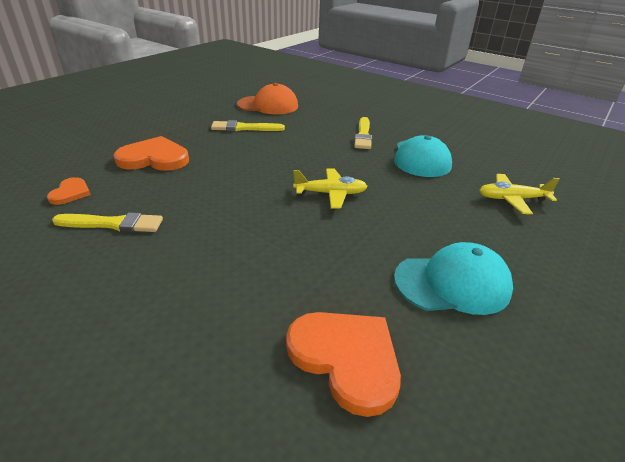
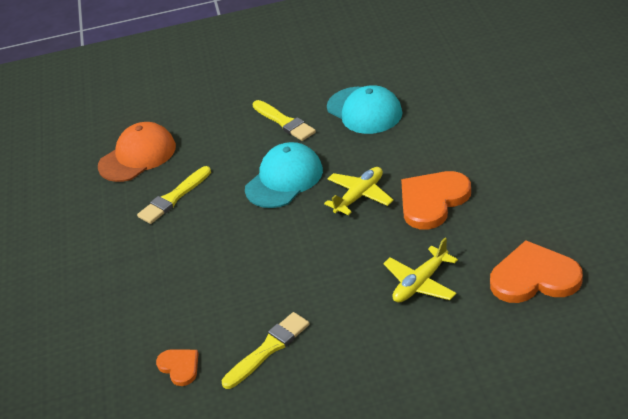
camera: 40 degrees left, 5 degrees up
(154, 158) = (169, 288): orange heart -> orange heart (432, 201)
(452, 283) = (520, 192): turquoise cap -> turquoise cap (284, 179)
(512, 199) = (470, 100): yellow plane -> yellow plane (420, 283)

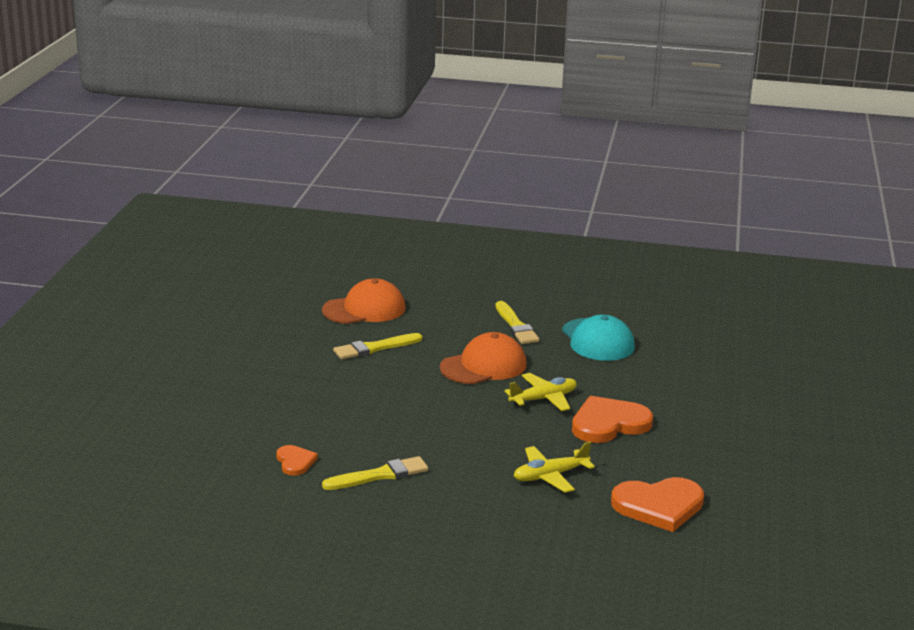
camera: 15 degrees right, 15 degrees down
(284, 179) = (483, 366): turquoise cap -> orange cap
(534, 277) = (659, 506): orange heart -> orange heart turned 150 degrees clockwise

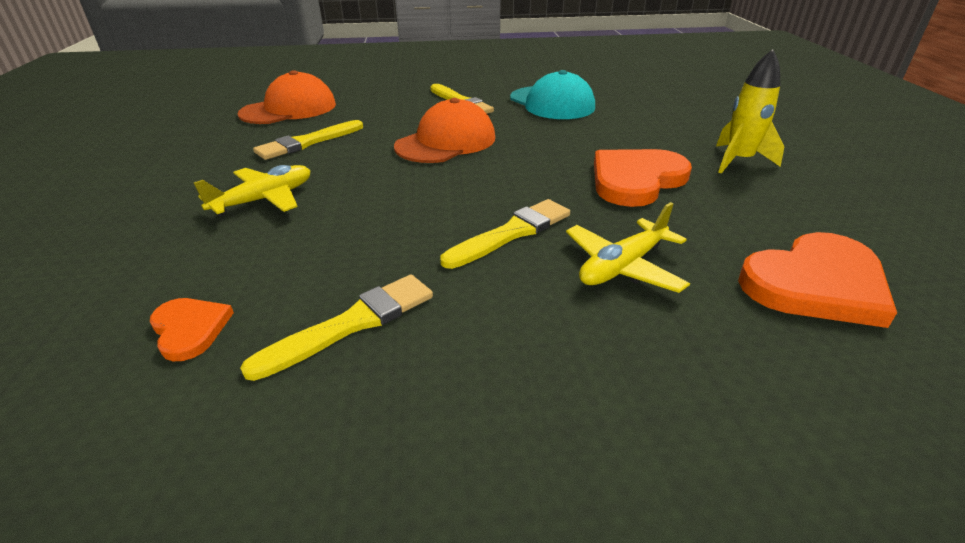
camera: 15 degrees left, 10 degrees up
(494, 444) = (511, 233): none -> yellow brush
(543, 399) = (537, 165): yellow plane -> yellow plane (264, 199)
(704, 423) = (738, 161): none -> yellow rocket

